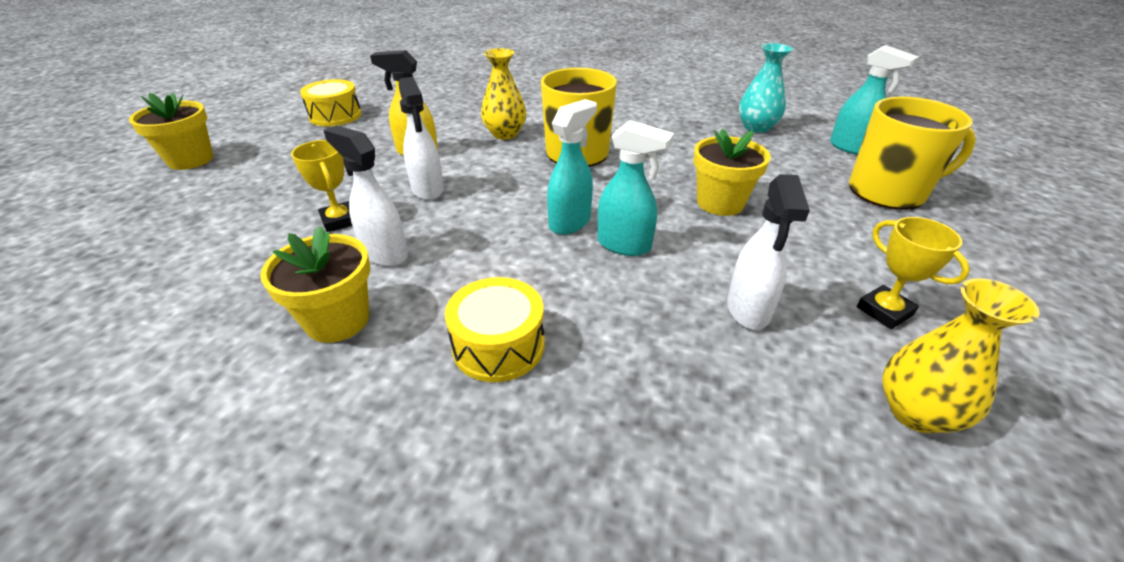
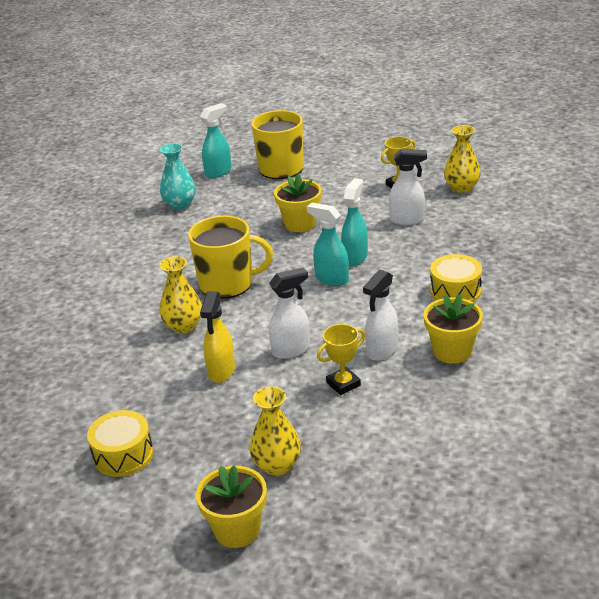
camera: 90 degrees left, 5 degrees down
(249, 178) = (277, 465): none -> yellow vase

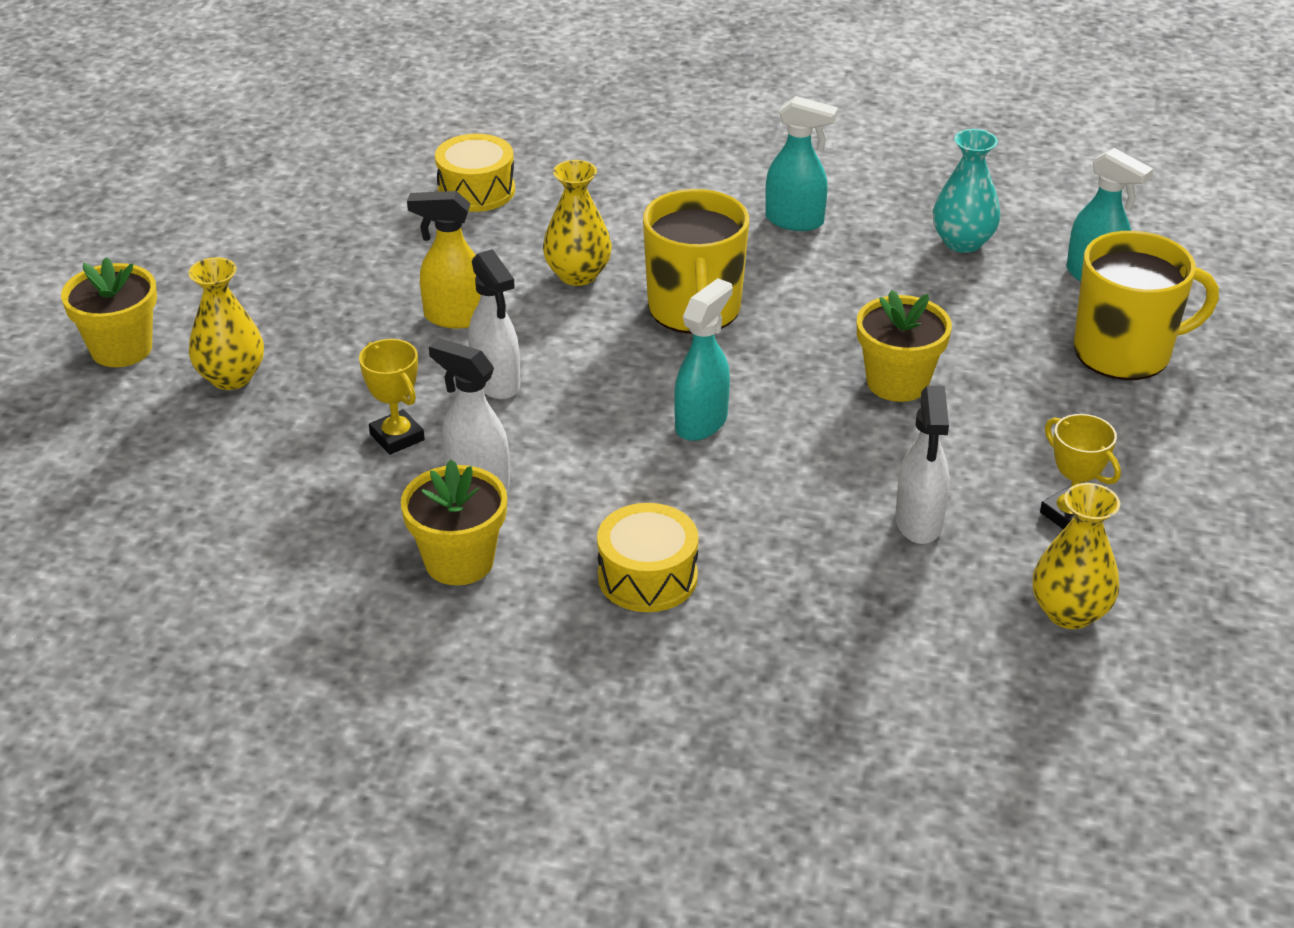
camera: 85 degrees right, 5 degrees up
(123, 455) = (293, 249): yellow drum -> yellow drum (476, 190)
(355, 257) = (774, 451): turquoise spray bottle -> turquoise spray bottle (795, 221)

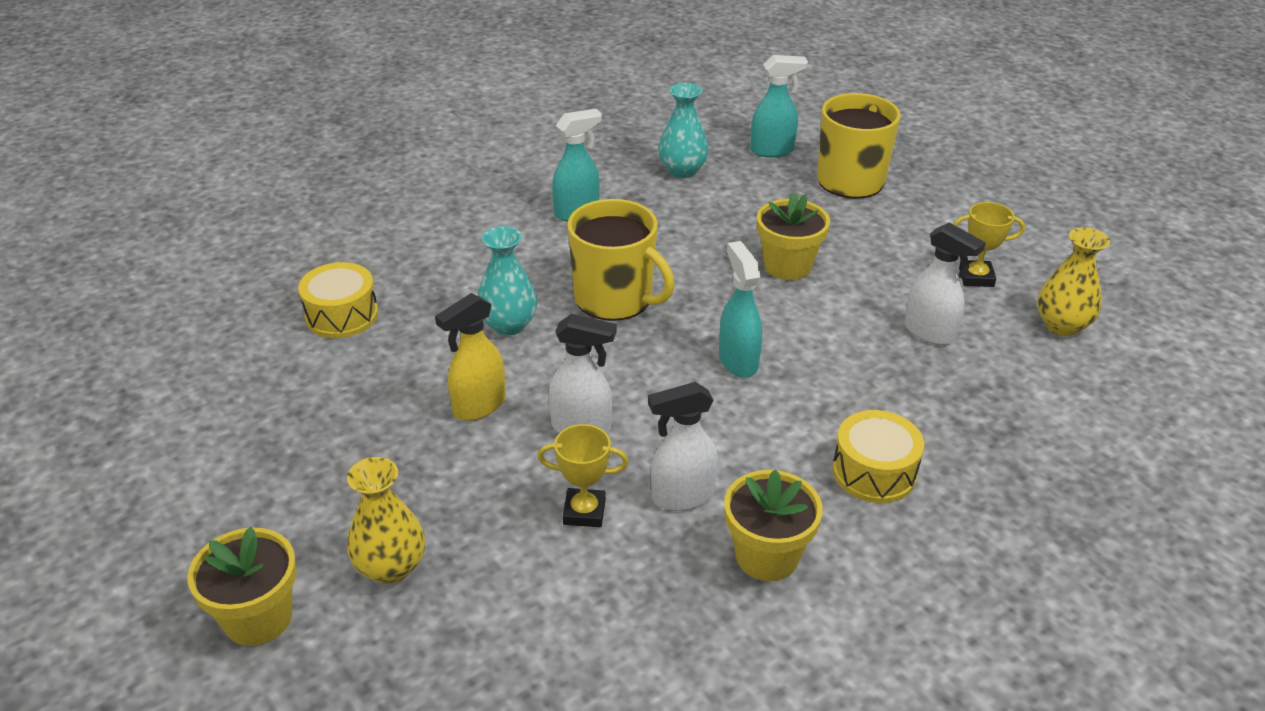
camera: 50 degrees left, 0 degrees up
(578, 275) = (508, 325): yellow vase -> turquoise vase

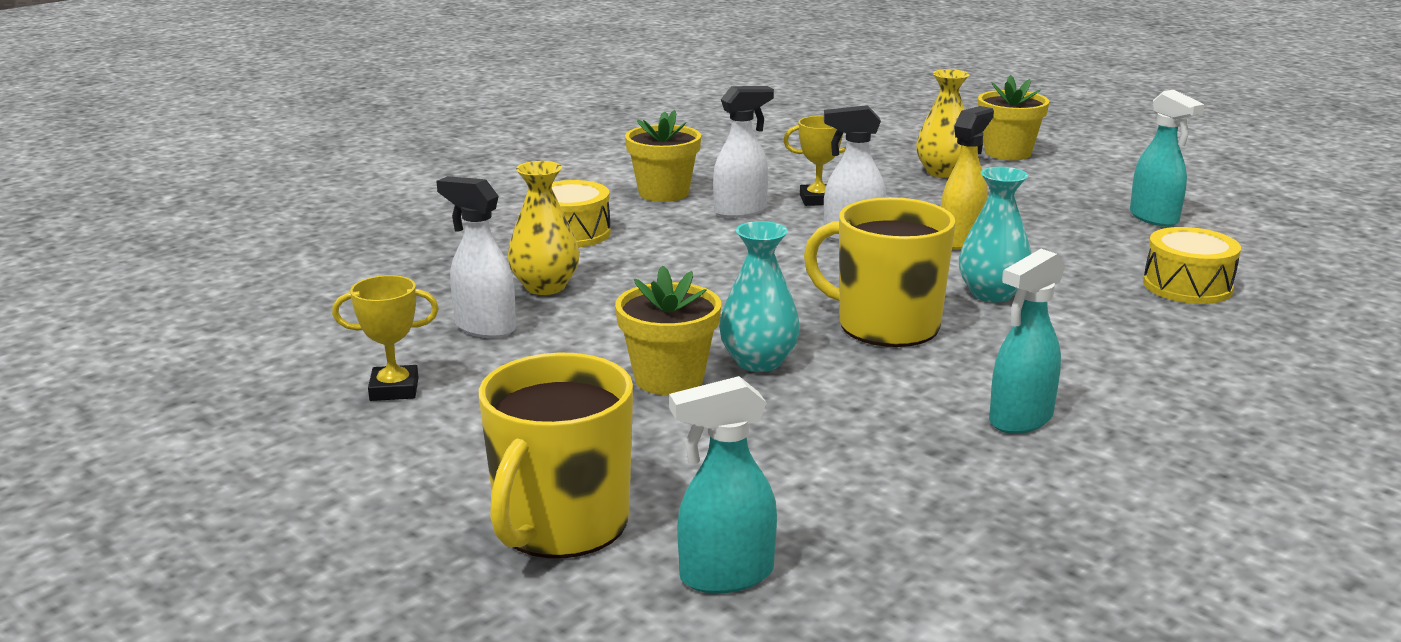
camera: 170 degrees right, 15 degrees down
(682, 170) = (890, 509): turquoise vase -> turquoise vase (758, 362)
(738, 361) = (715, 288): turquoise spray bottle -> turquoise spray bottle (1154, 218)
(1062, 325) = (307, 348): yellow vase -> yellow vase (545, 287)

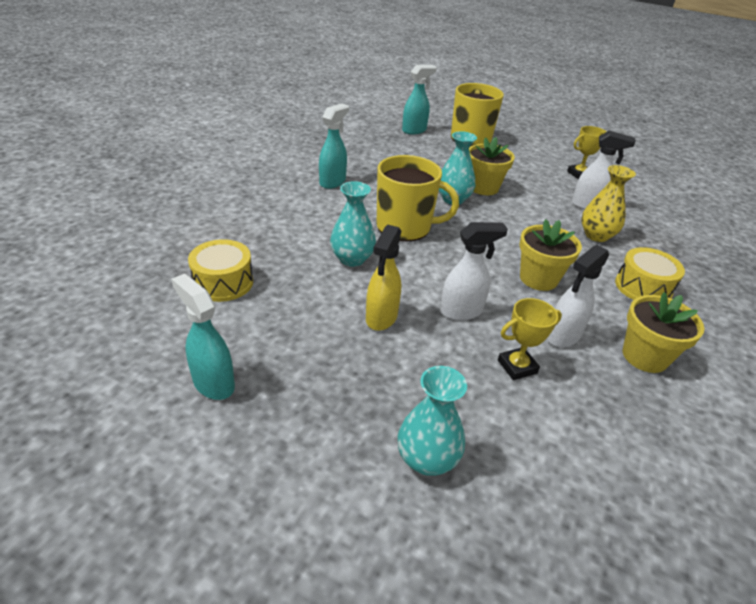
camera: 160 degrees right, 15 degrees up
(942, 172) = (427, 459): yellow vase -> turquoise vase
(1007, 153) = (359, 551): yellow flower pot -> yellow flower pot (538, 279)

